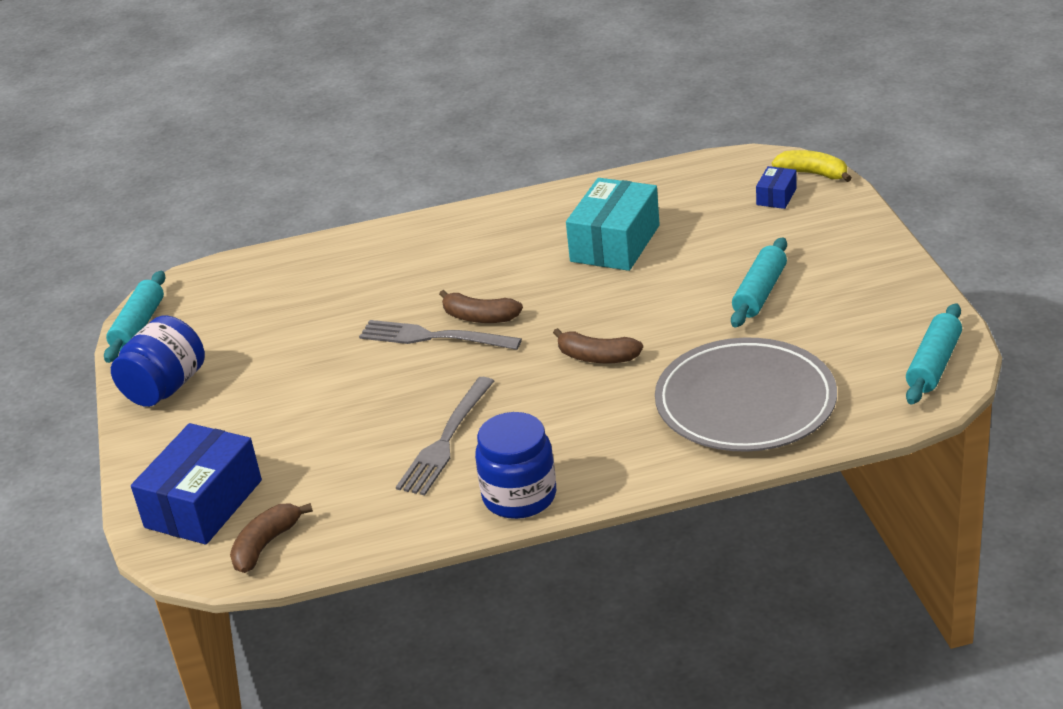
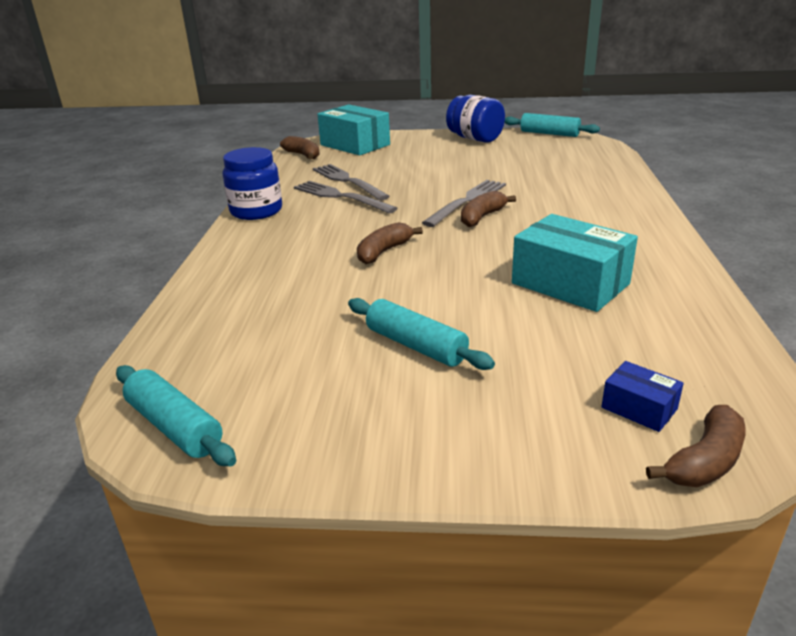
camera: 105 degrees right, 5 degrees down
(203, 504) = (355, 145): blue box -> turquoise box
(383, 454) = (347, 181): none -> grey fork
(745, 402) = (252, 302): grey plate -> none
(813, 174) = (704, 461): yellow banana -> brown banana

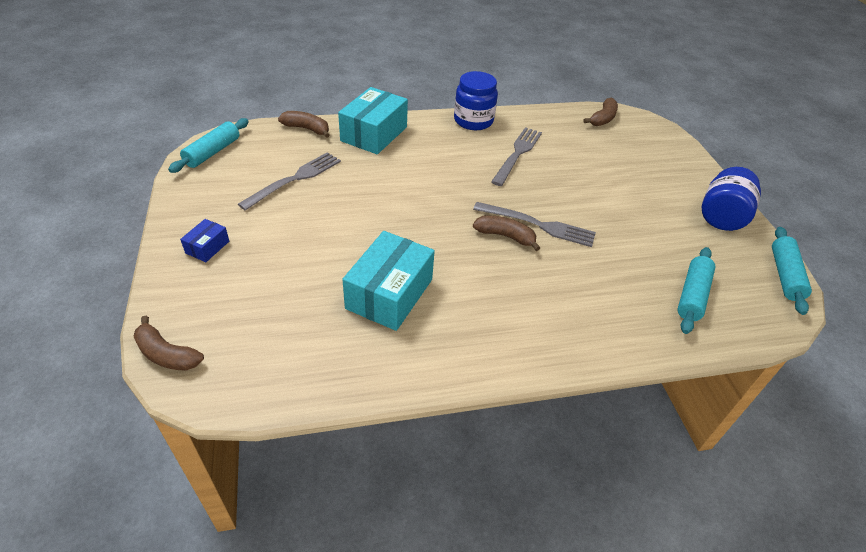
camera: 70 degrees right, 15 degrees up
(347, 181) = (553, 152): grey fork -> grey fork (295, 179)
(355, 145) = (648, 141): turquoise box -> turquoise box (374, 134)
(384, 252) = (421, 190): brown banana -> brown banana (307, 129)
(416, 345) = (291, 221): turquoise rolling pin -> turquoise rolling pin (692, 295)
(639, 408) = (221, 326): blue box -> blue box (207, 247)

